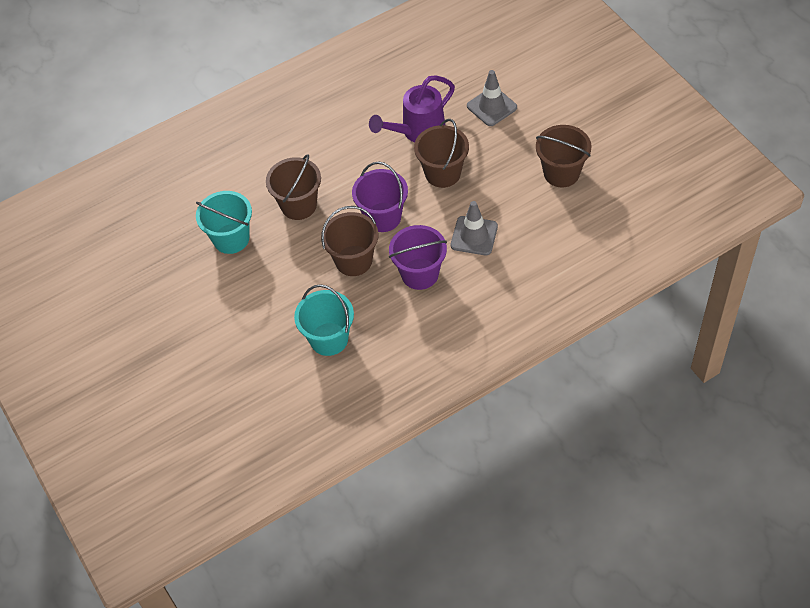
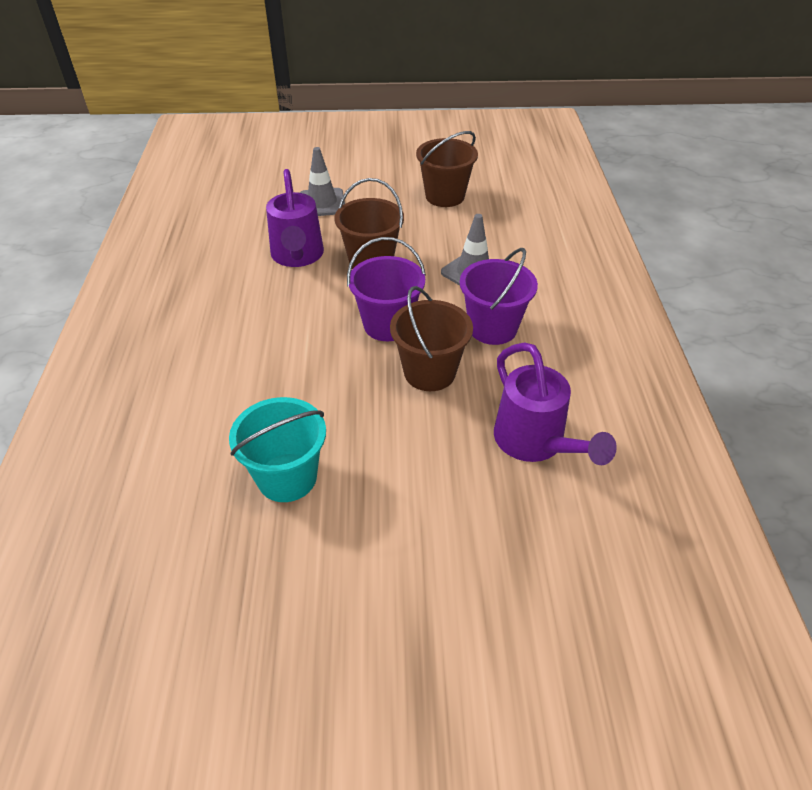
camera: 65 degrees left, 10 degrees down
(299, 205) = (300, 387): brown bucket -> none
(329, 339) = (535, 443): turquoise bucket -> purple watering can

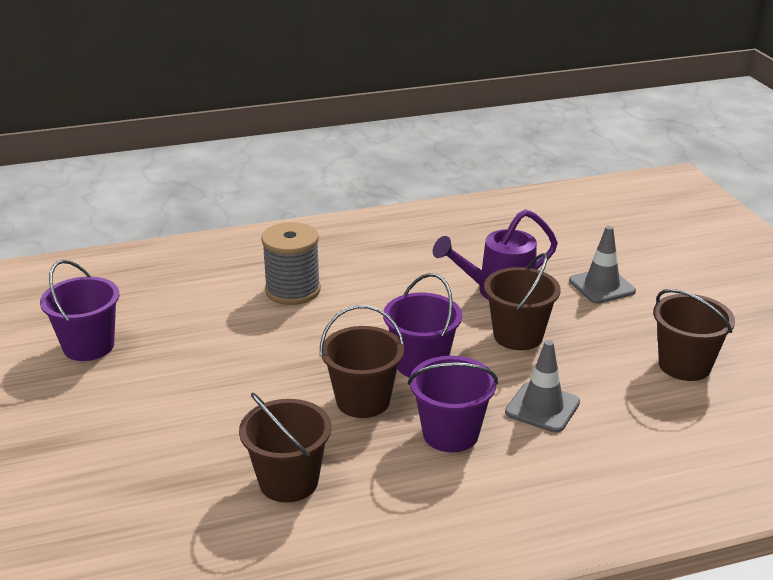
camera: 75 degrees right, 15 degrees down
(209, 393) = (293, 290): none -> grey spool
(221, 612) = (88, 346): none -> purple bucket
(287, 477) = (212, 347): turquoise bucket -> none
(535, 443) = (288, 481): purple watering can -> brown bucket

